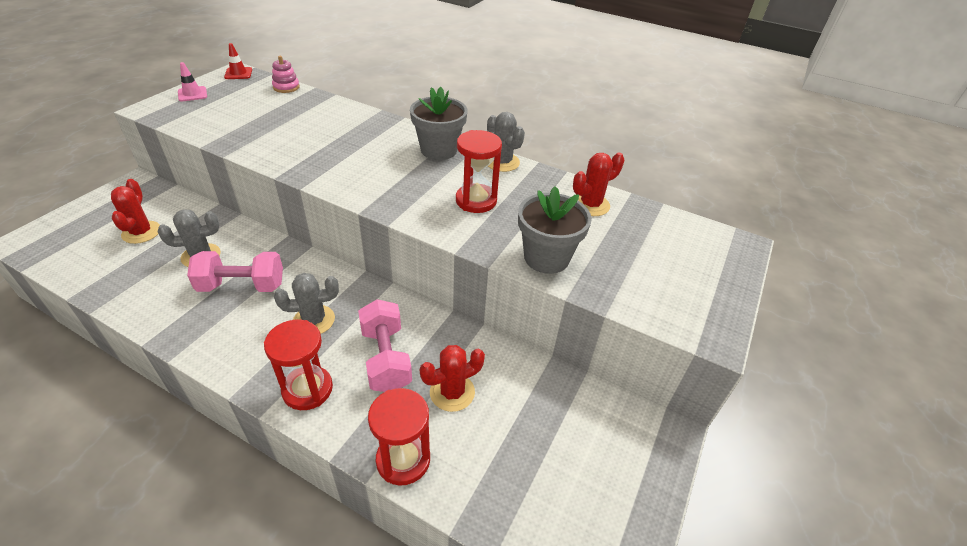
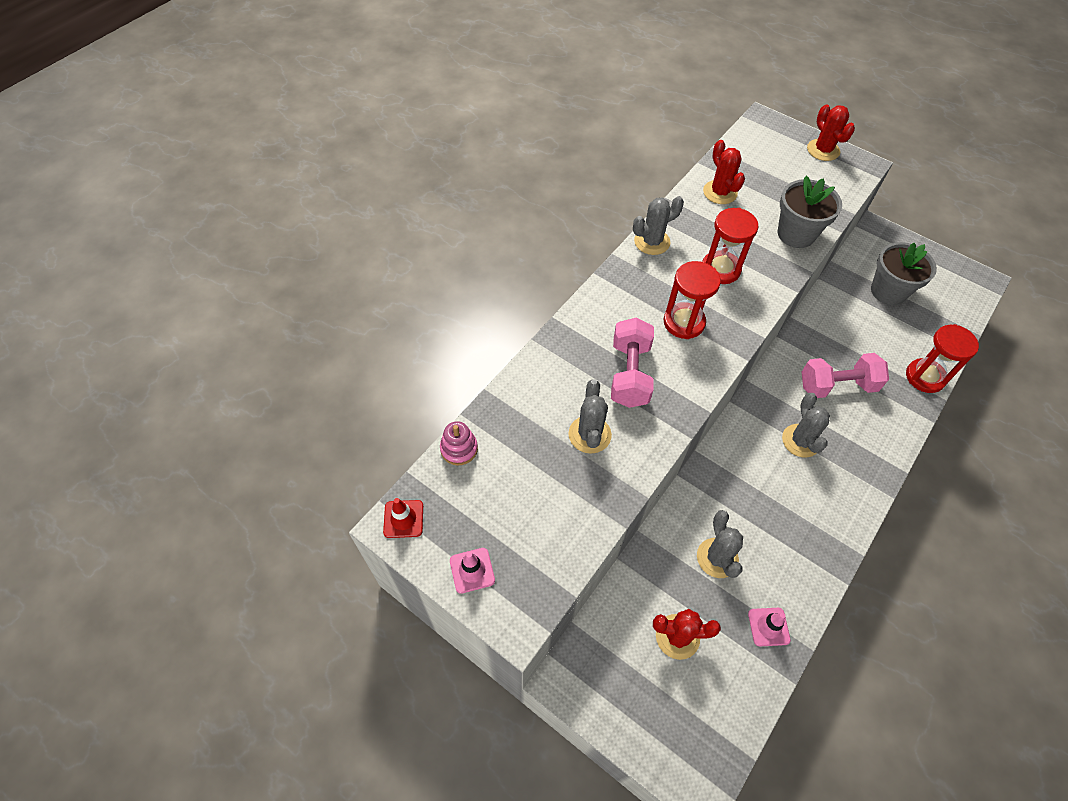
camera: 80 degrees left, 15 degrees up
(125, 284) = (768, 627): none -> pink traffic cone
(242, 286) = (761, 508): pink dumbbell -> pink dumbbell (629, 374)
(287, 132) = (589, 434): none -> grey cactus
(307, 389) = (876, 440): red hourglass -> red hourglass (684, 322)
(438, 150) = (629, 290): grey flower pot -> grey flower pot (888, 291)
(452, 392) = (863, 344): red cactus -> red cactus (823, 150)

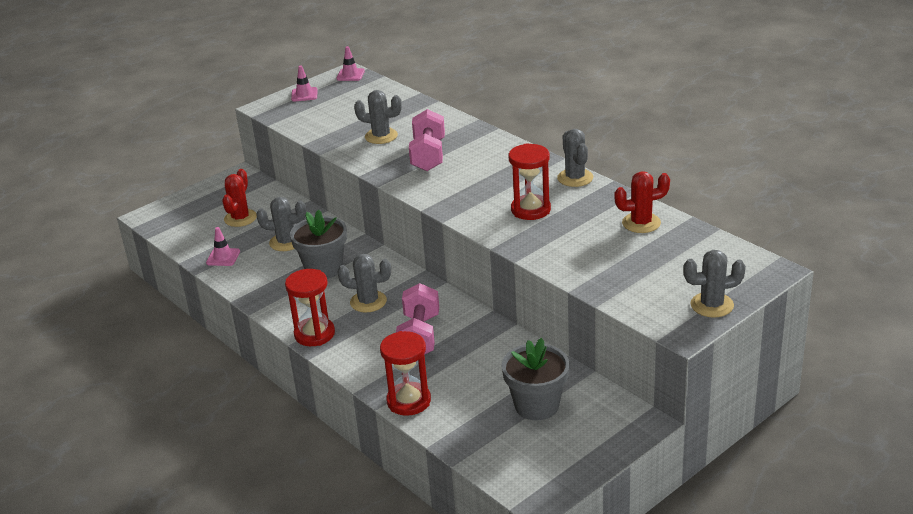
camera: 105 degrees right, 25 degrees down
(403, 519) = (350, 75): red traffic cone -> pink traffic cone
(459, 449) = (392, 91): pink stacking toy -> none
(629, 374) = (428, 155): pink dumbbell -> pink dumbbell turned 75 degrees clockwise
(684, 322) = (473, 184): red hourglass -> red hourglass (314, 334)
(796, 234) = (570, 261): grey flower pot -> grey flower pot (324, 268)
(823, 150) = (712, 305): red cactus -> grey cactus

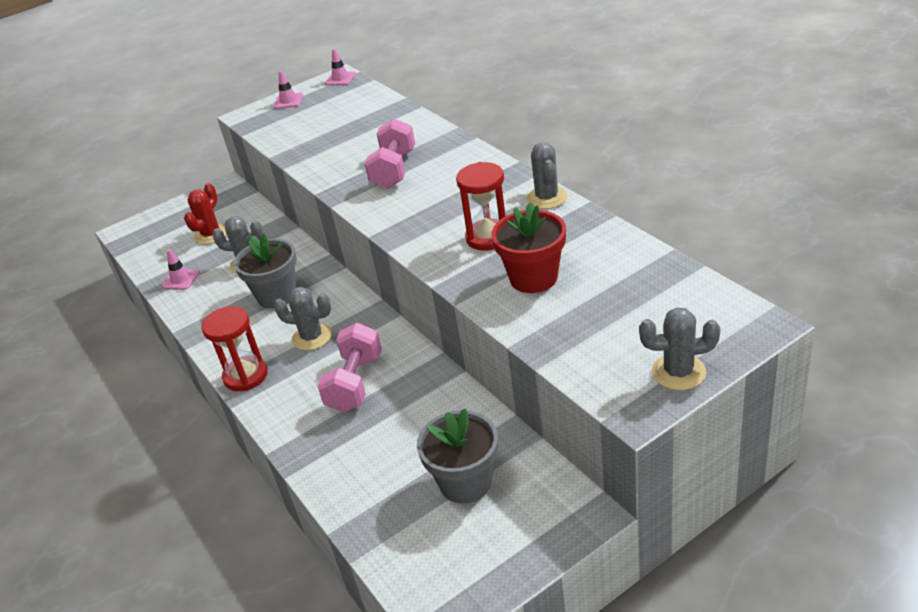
camera: 10 degrees right, 5 degrees up
(381, 136) = (351, 147): grey cactus -> none
(409, 401) = (323, 468): red hourglass -> none
(578, 240) = (533, 278): none -> red flower pot
(641, 223) = (611, 256): red cactus -> none

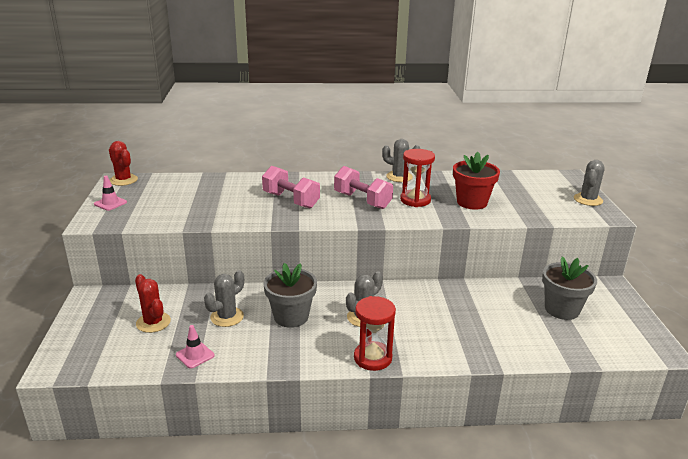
camera: 65 degrees left, 10 degrees down
(340, 79) = (123, 180): pink traffic cone -> red cactus
(355, 383) = (434, 316): pink dumbbell -> pink dumbbell (362, 201)

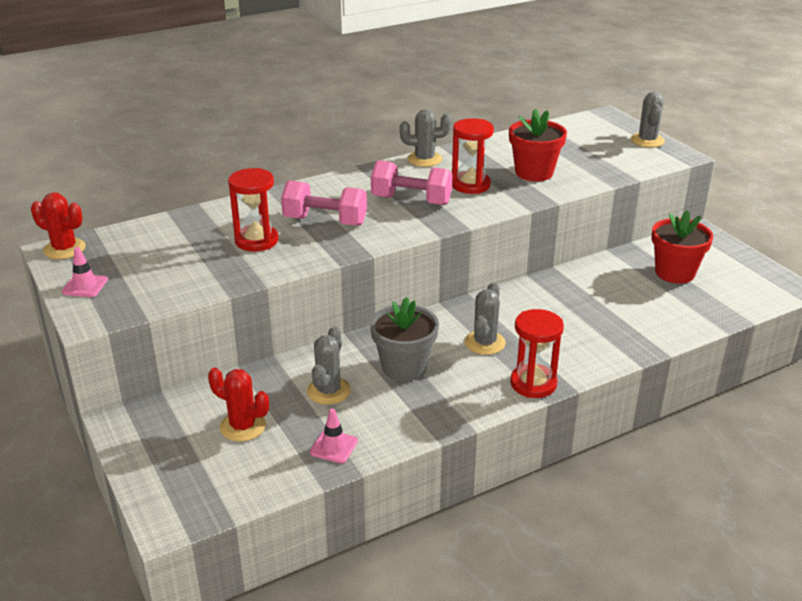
camera: 25 degrees left, 5 degrees up
(235, 202) = (256, 241): none -> red hourglass
(562, 309) = (675, 273): grey flower pot -> red flower pot

